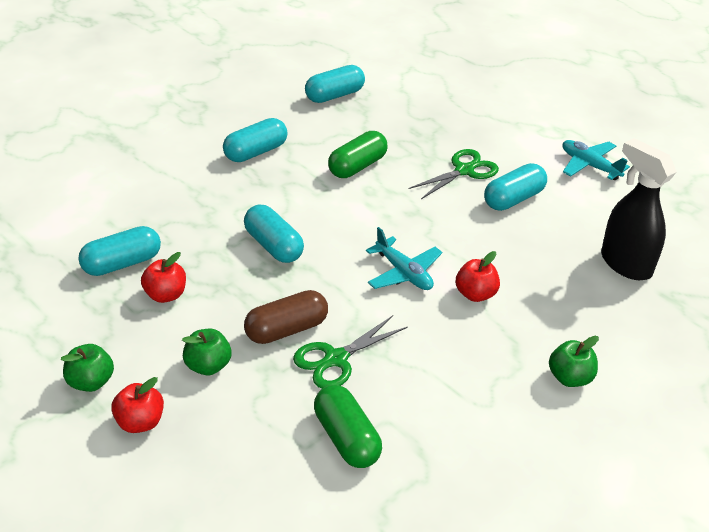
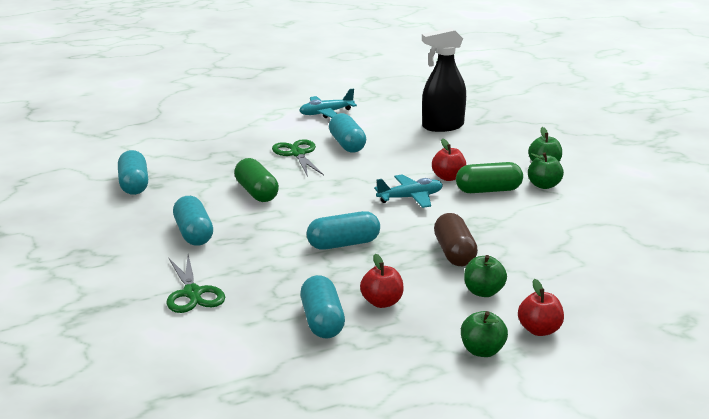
camera: 70 degrees left, 15 degrees down
(336, 359) = (496, 238): green scissors -> green scissors (192, 293)
(347, 438) = (579, 247): green capsule -> green capsule (488, 190)
(505, 384) = (544, 185): none -> green apple

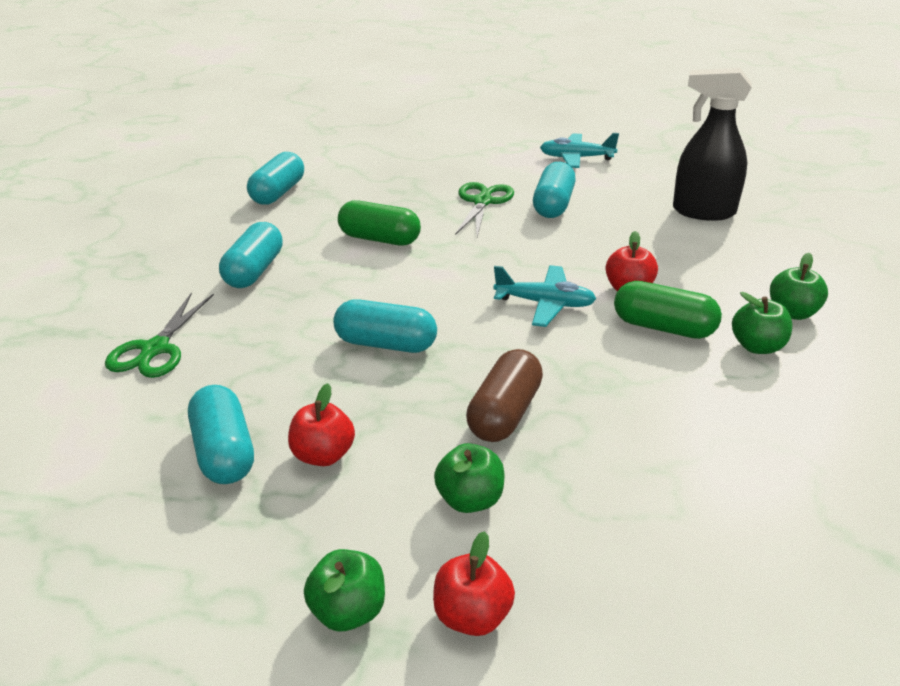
camera: 35 degrees right, 10 degrees up
(256, 192) = (380, 239): green capsule -> green capsule turned 75 degrees counterclockwise
(322, 321) = (225, 451): turquoise capsule -> turquoise capsule turned 45 degrees counterclockwise

